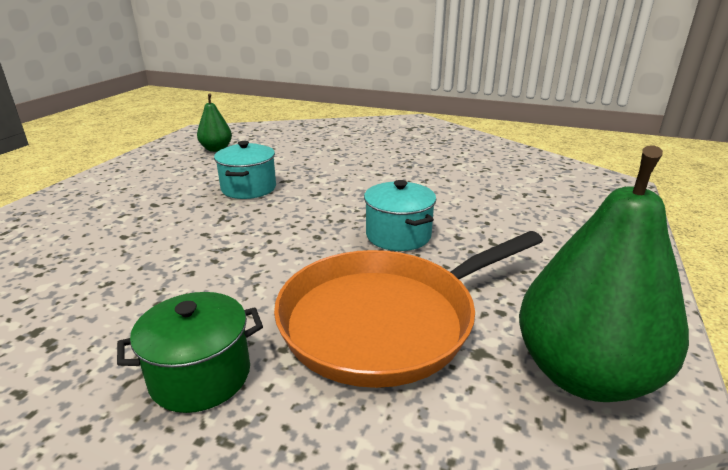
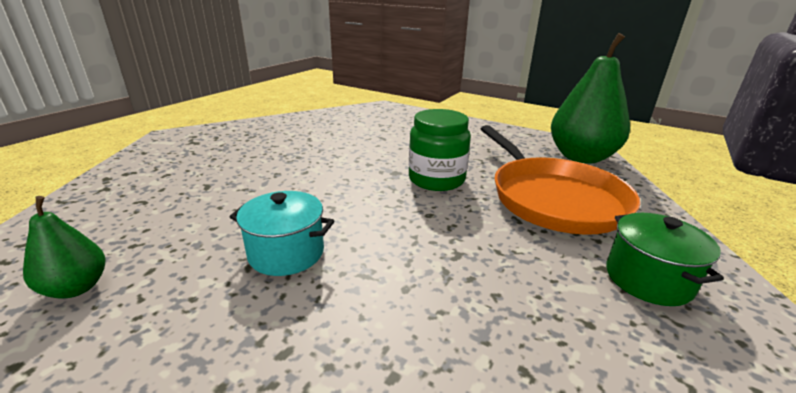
camera: 80 degrees left, 0 degrees up
(398, 235) = (436, 179): turquoise pot -> green jar

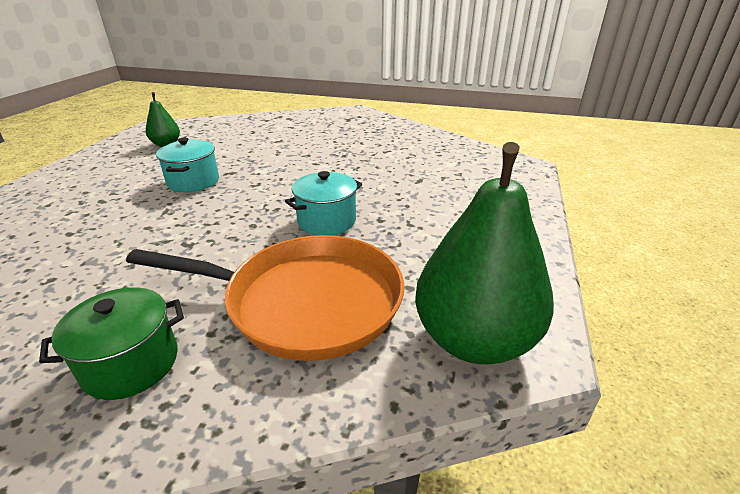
camera: 75 degrees right, 5 degrees up
(436, 179) = (326, 221): green jar -> turquoise pot
(553, 198) = (306, 301): orange pan -> orange pan turned 135 degrees counterclockwise

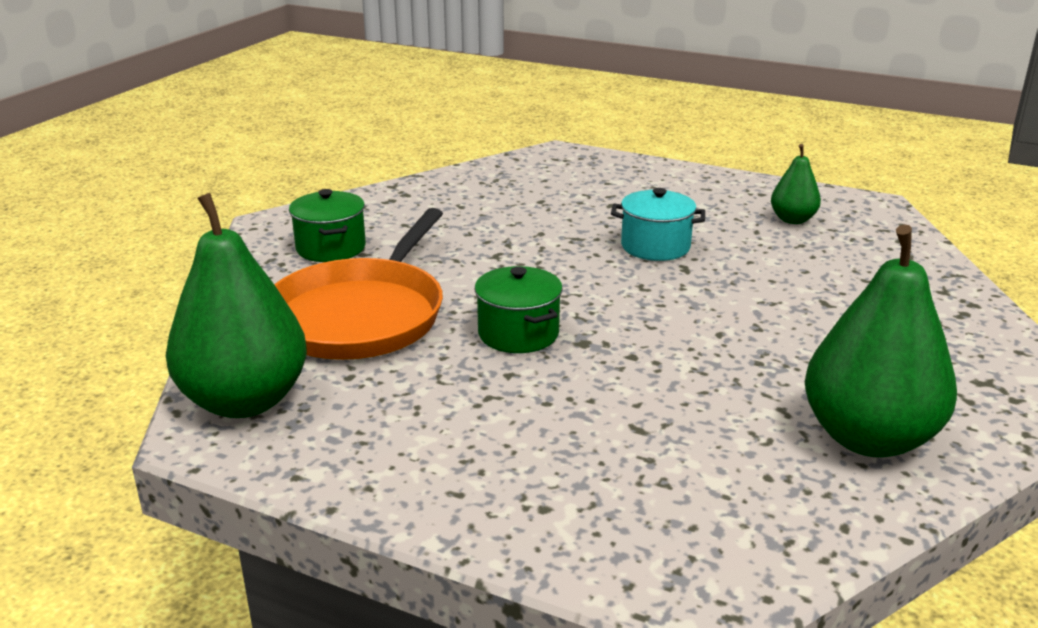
camera: 100 degrees right, 5 degrees down
(326, 221) = (518, 334): turquoise pot -> green pot
(400, 138) = (868, 438): none -> green pear

